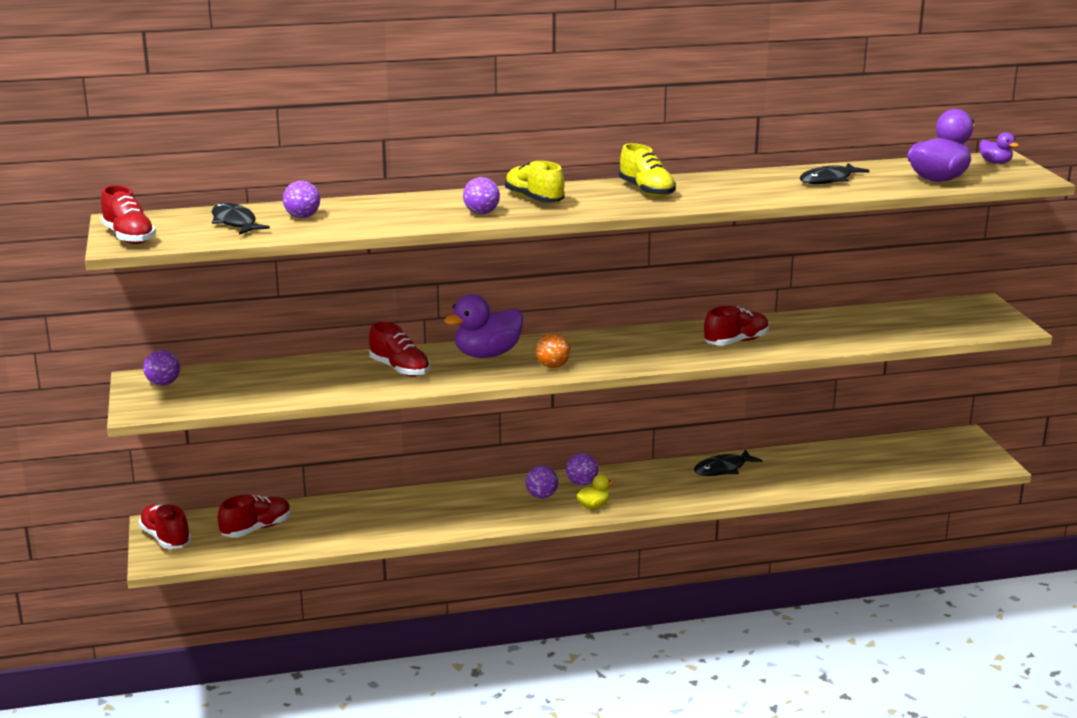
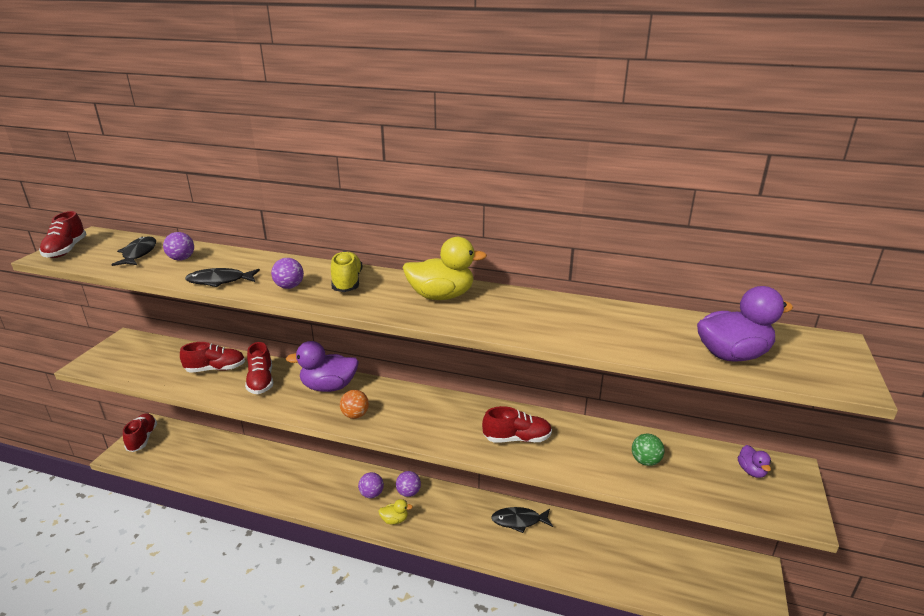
camera: 30 degrees right, 5 degrees up
(163, 384) = (129, 346): purple ball -> none
(256, 529) = (190, 451): red shoe -> red shoe (216, 369)
(646, 191) = (441, 296): yellow shoe -> yellow duck
(828, 180) = (616, 325): black fish -> black fish (219, 281)
(864, 327) = (645, 461): none -> green ball
(995, 162) = (822, 347): purple duck -> purple duck (751, 471)

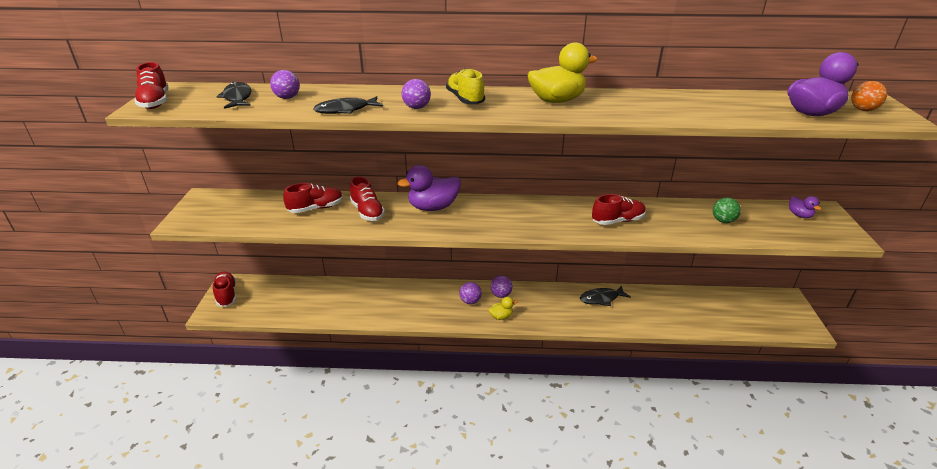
camera: 15 degrees left, 5 degrees up
(355, 415) = (473, 224): orange ball -> orange ball (863, 110)

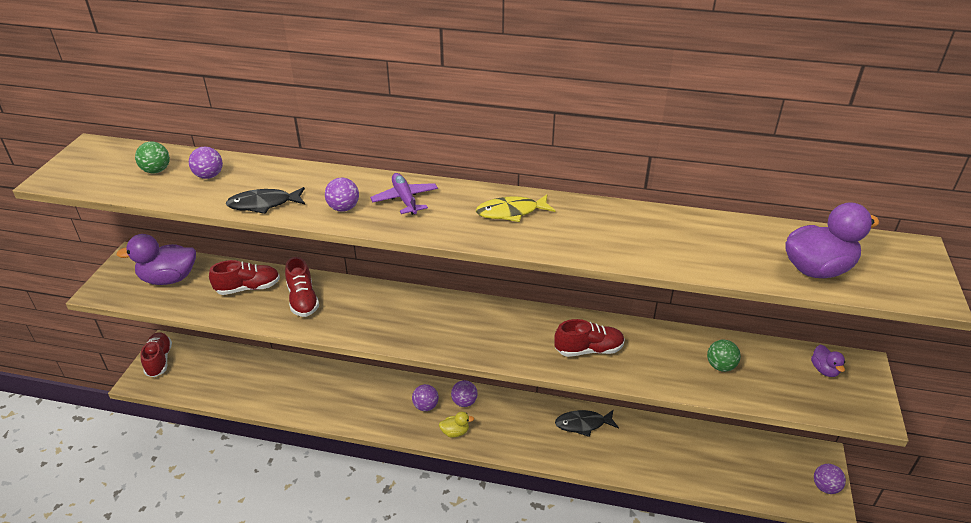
camera: 10 degrees right, 5 degrees up
(155, 102) = (69, 170): red shoe -> none
(237, 98) = (156, 171): black fish -> green ball
(433, 207) = (379, 302): purple duck -> purple duck (169, 279)
(465, 99) = (405, 199): yellow shoe -> purple plane
(557, 100) = (511, 212): yellow duck -> yellow fish
(800, 318) = (825, 487): none -> purple ball
(863, 110) = (888, 270): orange ball -> none

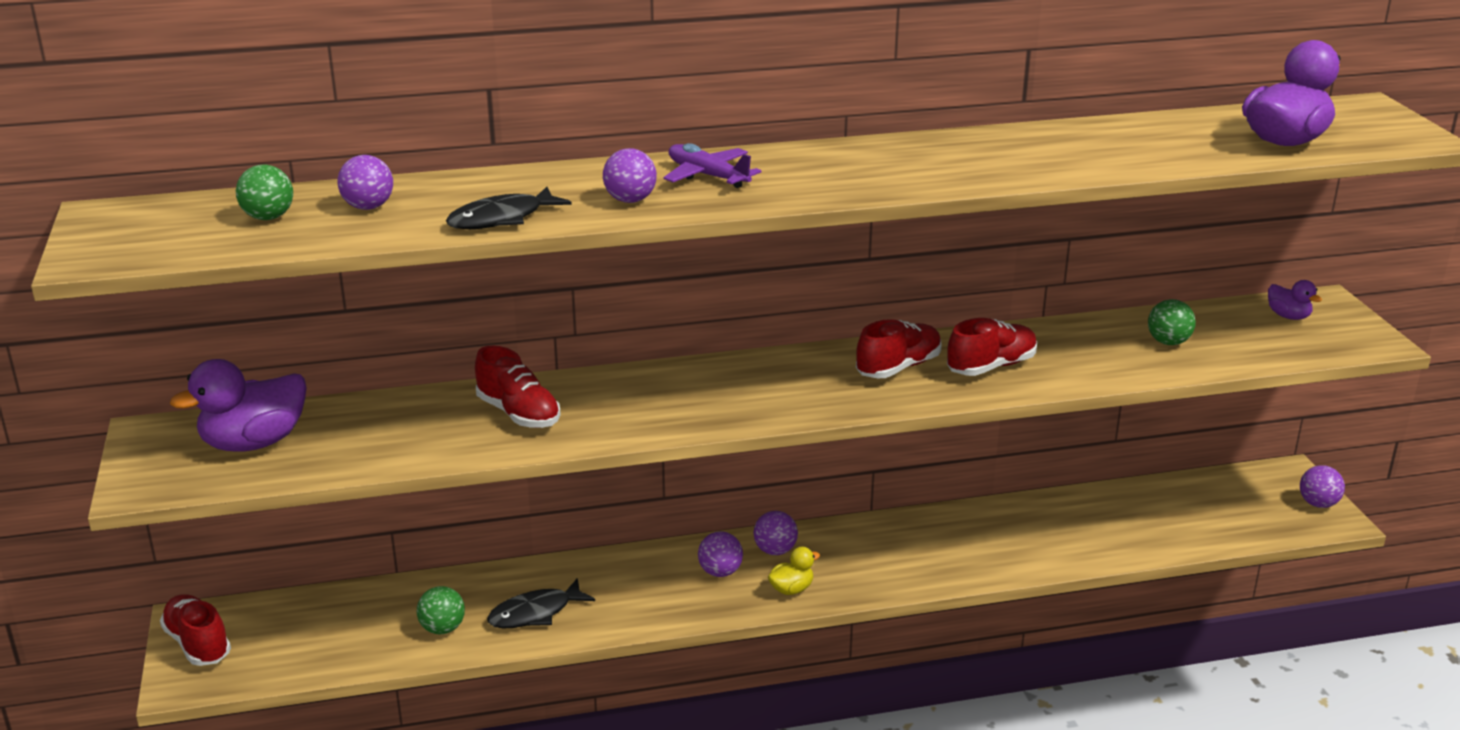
camera: 25 degrees left, 10 degrees down
(248, 288) = (410, 421): red shoe -> red shoe (898, 367)
(268, 392) = (442, 629): none -> green ball
(511, 212) = (869, 161): yellow fish -> none
(583, 424) = (967, 527): black fish -> black fish (535, 613)

